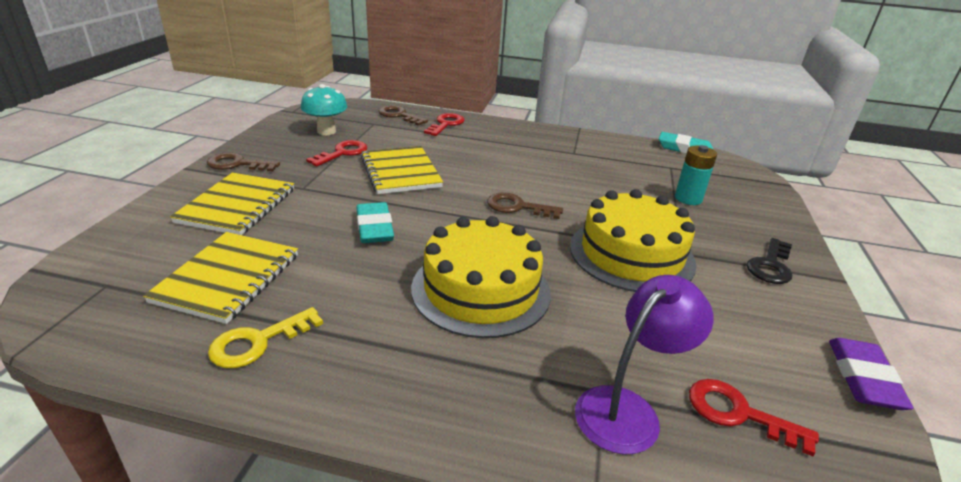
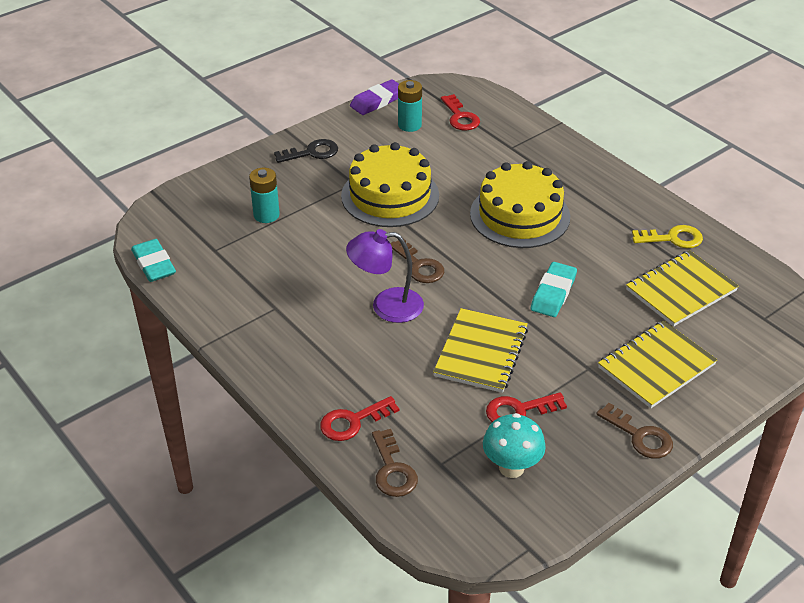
camera: 140 degrees left, 10 degrees up
(627, 409) = (508, 138): purple lamp -> purple lamp (386, 306)
(763, 357) = (409, 125): none -> turquoise battery

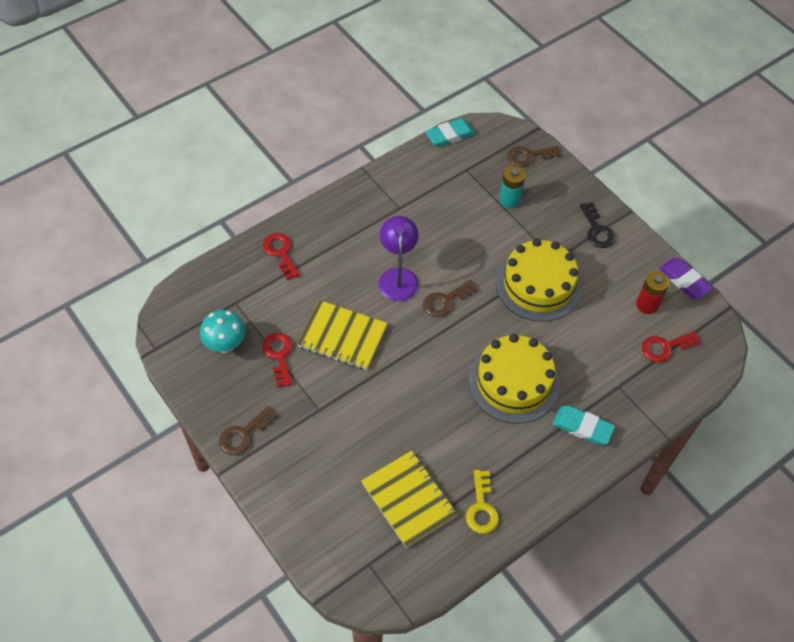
camera: 90 degrees right, 15 degrees up
(392, 470) = (234, 274): brown key -> brown key (528, 156)
(409, 125) = (647, 304): turquoise battery -> red battery
(553, 293) = (408, 396): turquoise eraser -> turquoise eraser (582, 427)
(656, 366) = (316, 461): yellow notebook -> none

